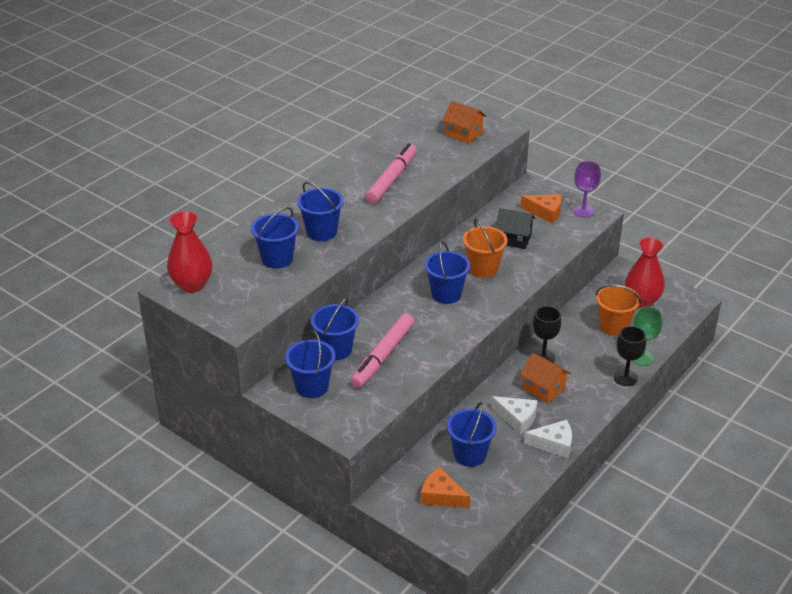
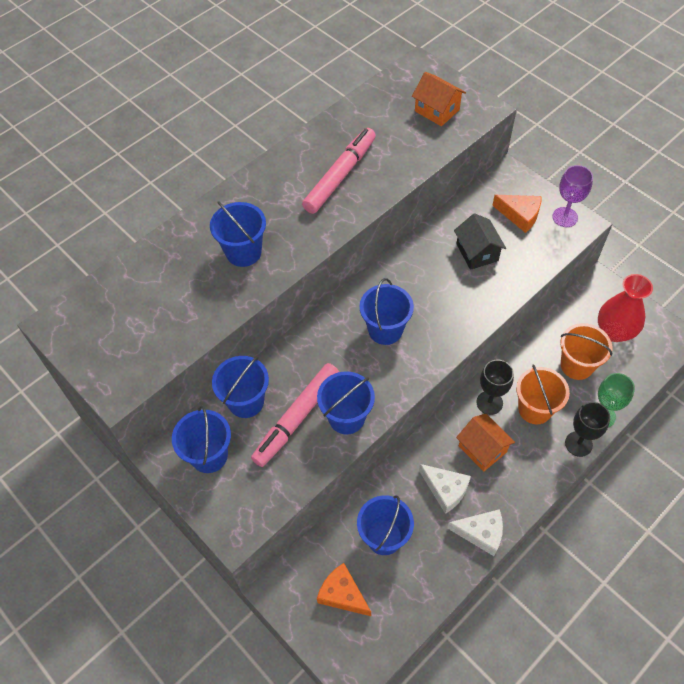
camera: 10 degrees right, 20 degrees up
(192, 285) = (79, 322): red vase -> none
(277, 259) = (184, 290): blue bucket -> blue bucket (346, 417)
(483, 269) = (434, 295): orange bucket -> orange bucket (535, 409)
(514, 239) = (477, 252): black house -> black house turned 45 degrees clockwise

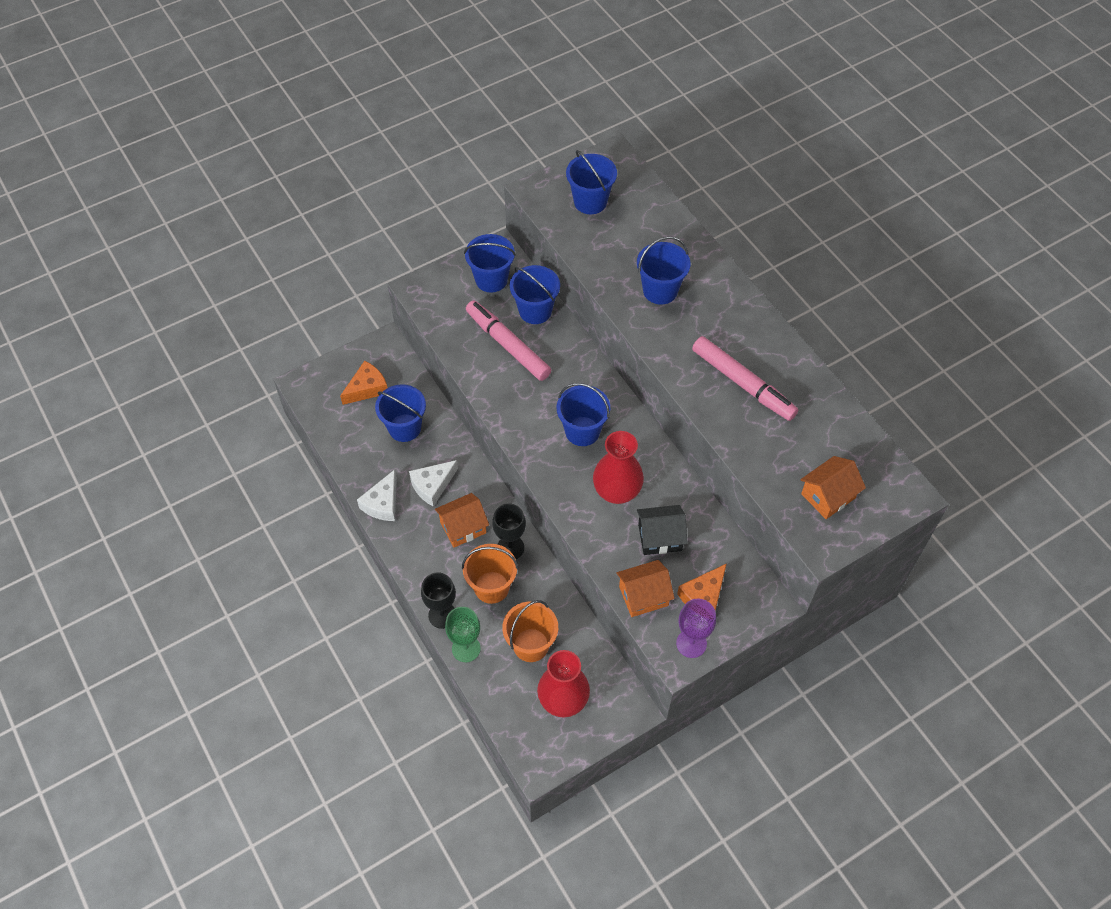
camera: 100 degrees right, 0 degrees up
(346, 417) = (497, 382): blue bucket -> blue bucket (590, 201)
(442, 291) = (617, 491): none -> red vase
(536, 255) = (643, 596): none -> orange house

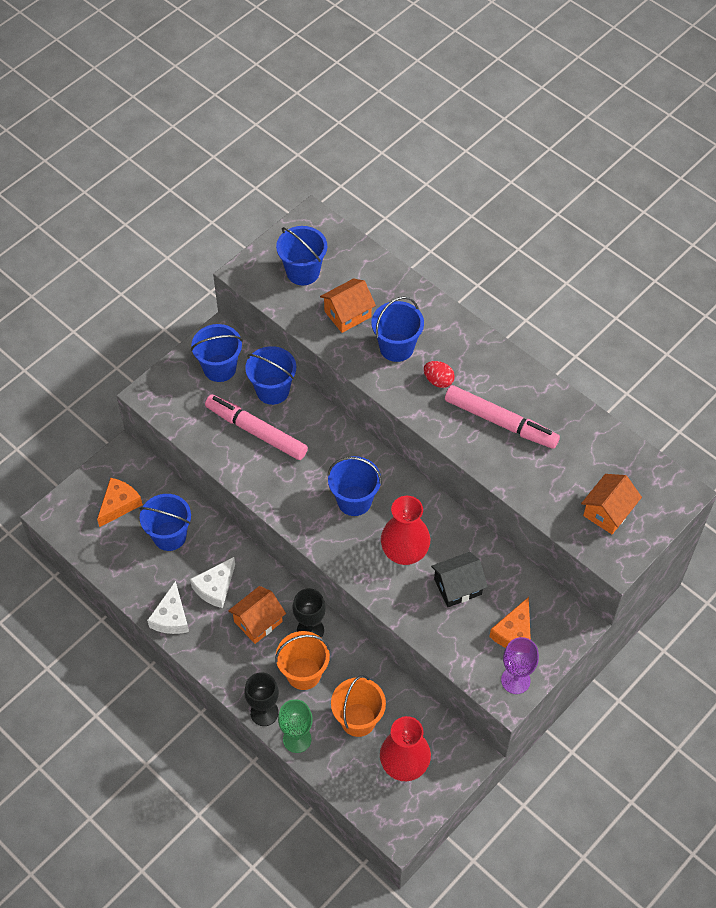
camera: 15 degrees left, 0 degrees up
(643, 596) = (458, 646): orange house -> orange house (347, 314)
(692, 330) = (438, 381): none -> red egg

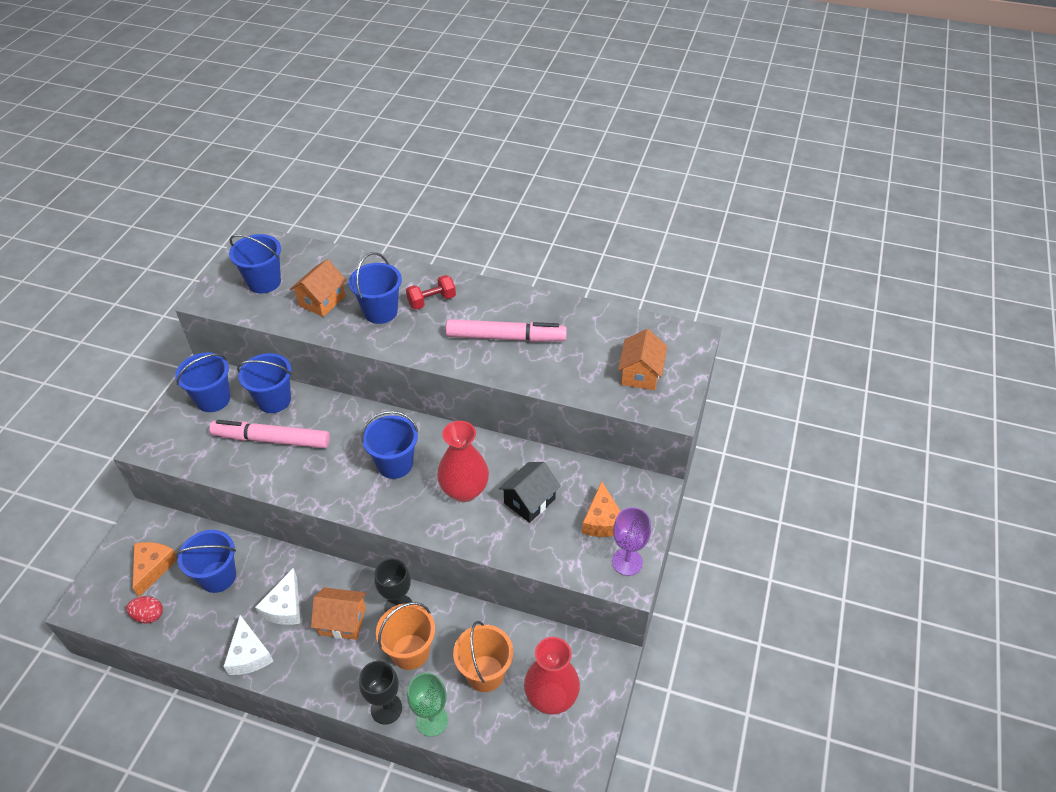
camera: 25 degrees left, 10 degrees down
(258, 621) = (342, 621): orange house -> orange house turned 75 degrees clockwise
(438, 381) = (432, 324): red egg -> red egg (149, 615)
(449, 353) = (432, 301): none -> red dumbbell

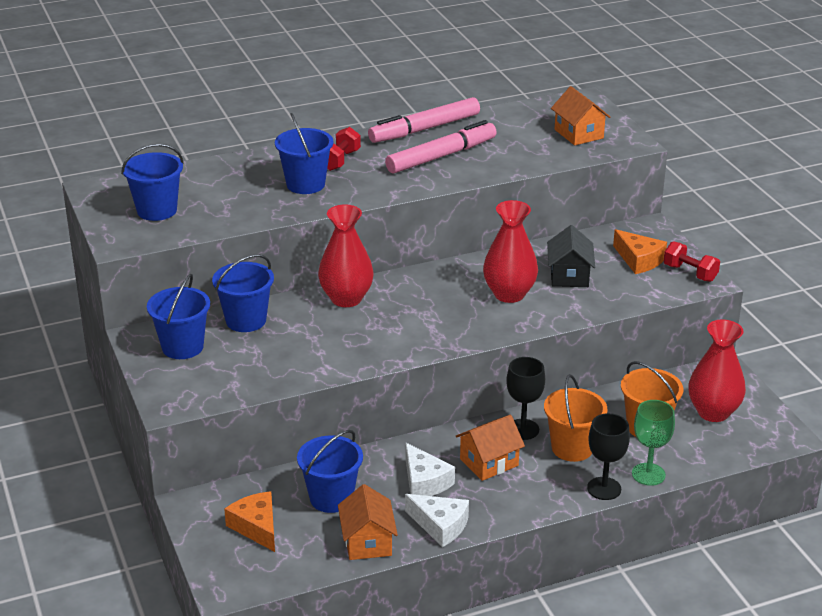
camera: 40 degrees left, 15 degrees down
(149, 615) = (305, 556): red egg -> none
(272, 440) = (288, 344): pink marker -> pink marker (424, 129)
(322, 301) = (237, 199): orange house -> orange house (367, 542)
(355, 421) = (346, 298): none -> red vase
(395, 464) = (426, 307): blue bucket -> none
(627, 562) = (690, 273): purple goblet -> red dumbbell

